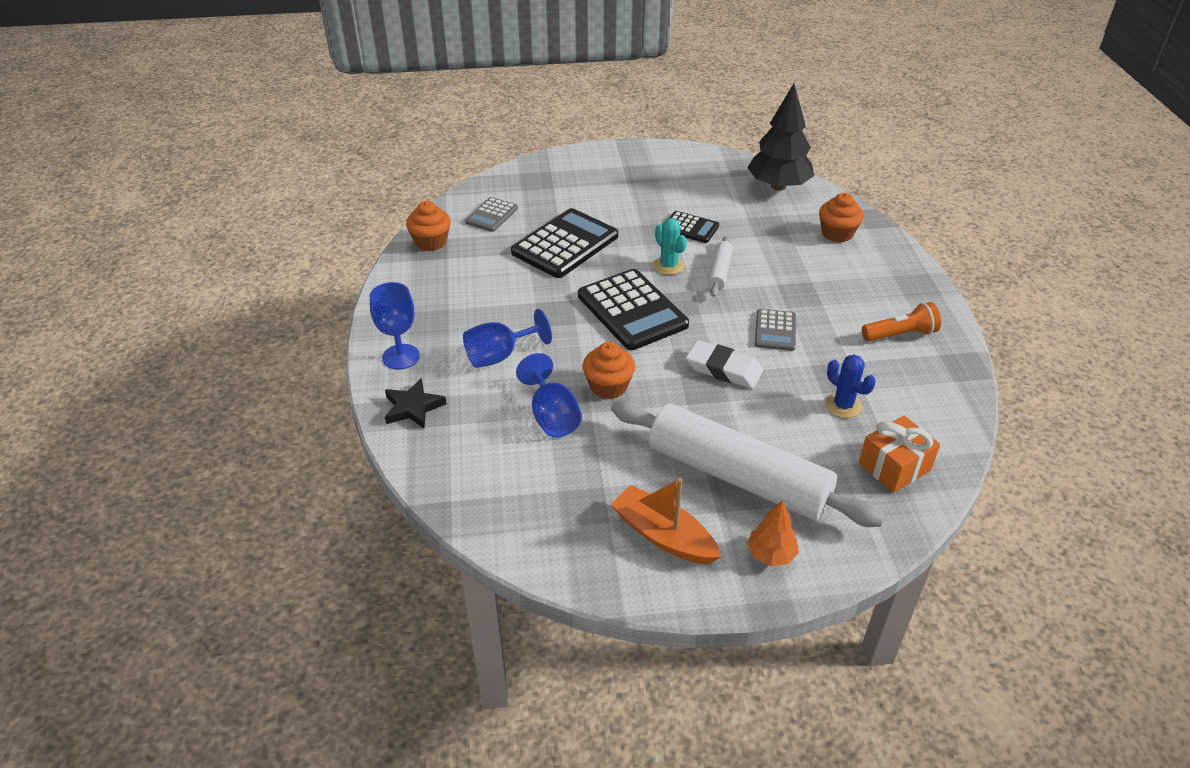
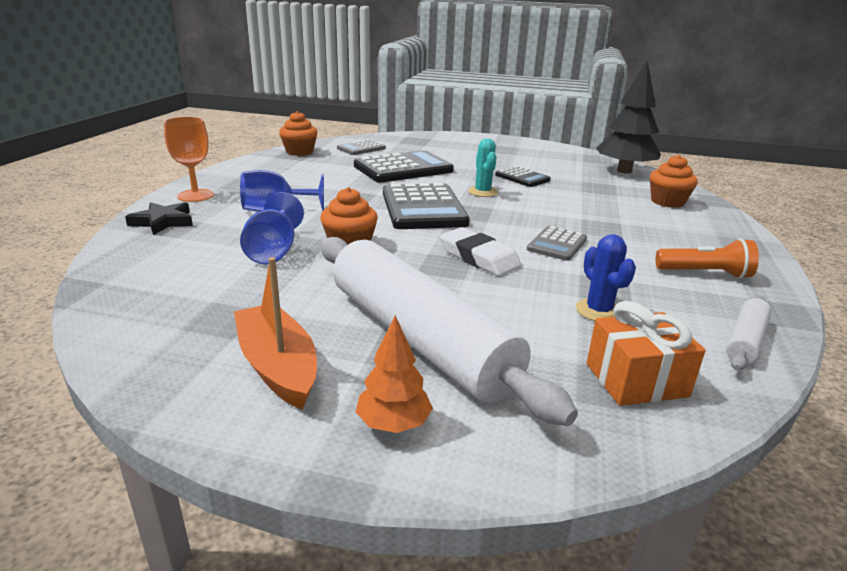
camera: 20 degrees right, 15 degrees down
(401, 357) = (195, 195): blue goblet -> orange goblet
(719, 272) = (528, 202): white rolling pin -> white rolling pin (745, 340)

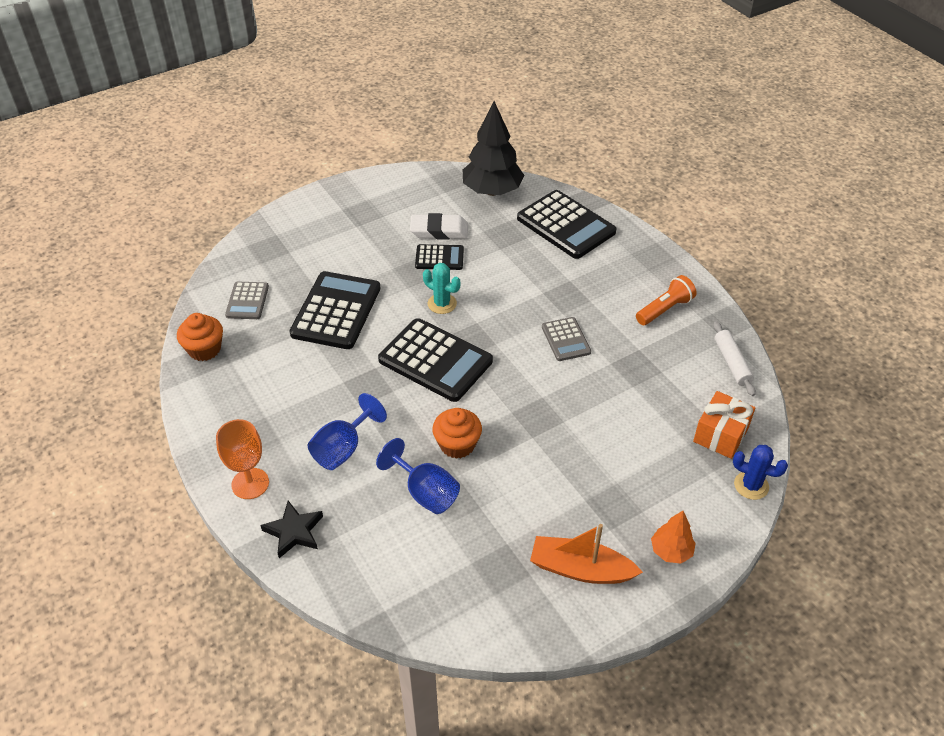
camera: 45 degrees left, 20 degrees up
(419, 338) = (609, 490): white rolling pin -> none
(479, 257) = (544, 392): white eraser -> white eraser (439, 230)
(598, 311) = (655, 393): blue cactus -> blue cactus (751, 485)
(667, 202) = (566, 225): orange cupcake -> black calculator

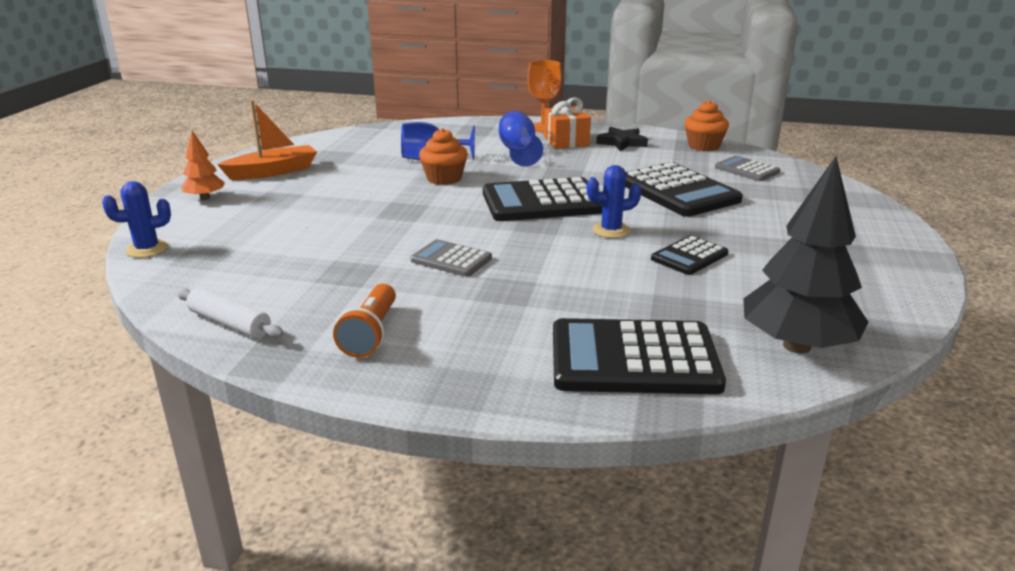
camera: 135 degrees right, 20 degrees down
(294, 531) = (483, 126): black star -> black star (622, 142)
(439, 230) = (744, 276): white eraser -> none
(442, 304) = (611, 230): turquoise cactus -> blue cactus
(720, 435) = (203, 266): orange gift -> orange gift (566, 141)

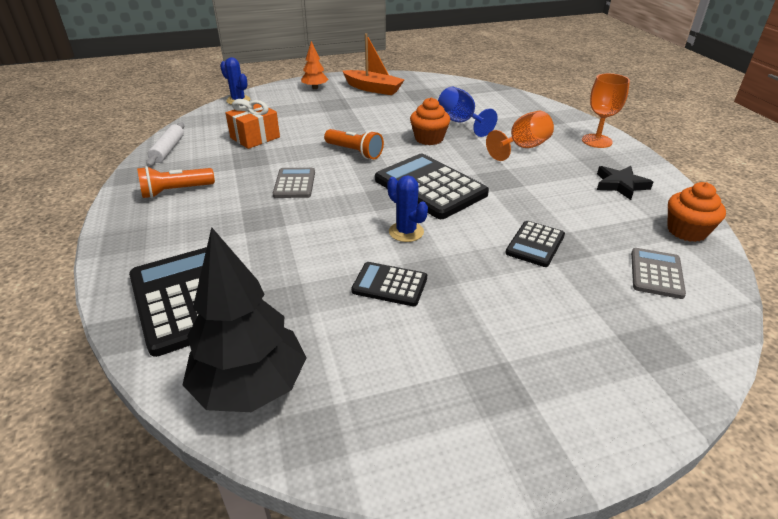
camera: 60 degrees right, 10 degrees up
(421, 216) = (354, 152): none -> orange flashlight
(518, 152) = (523, 148): blue goblet -> orange goblet
(566, 141) = (580, 159): orange gift -> orange gift (255, 137)
(677, 191) = (535, 244): black calculator -> black calculator, size x0.54

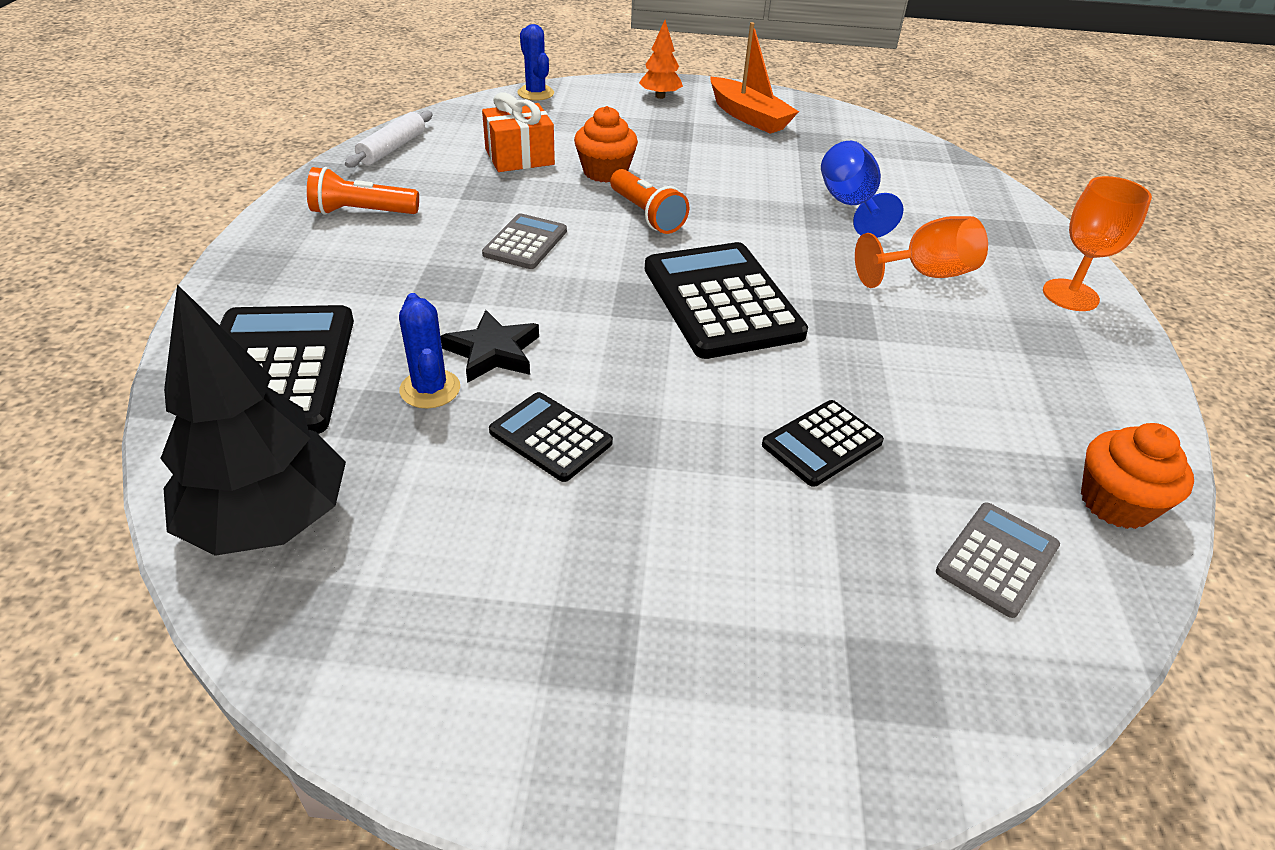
camera: 20 degrees right, 5 degrees up
(406, 232) = (633, 363): blue cactus -> blue cactus (430, 389)
(429, 139) = (777, 221): orange cupcake -> orange cupcake (605, 172)
(620, 185) = (1053, 385): black star -> black star (493, 352)

